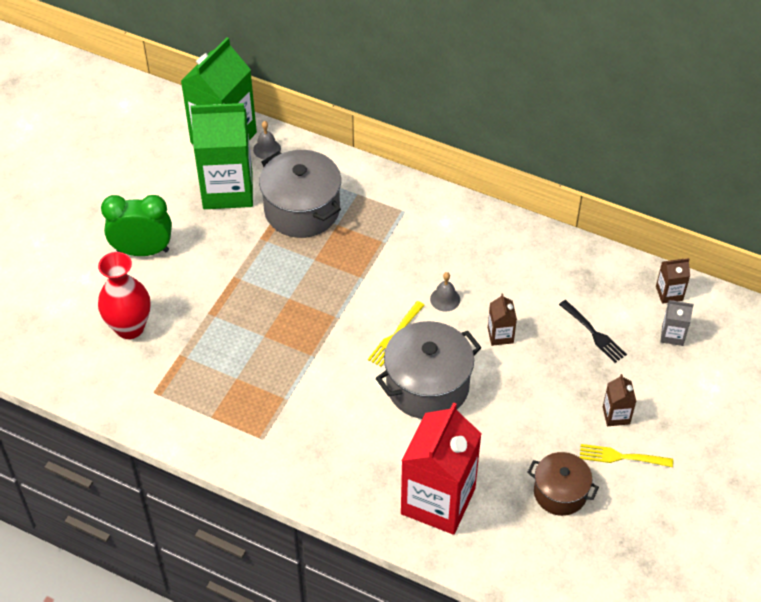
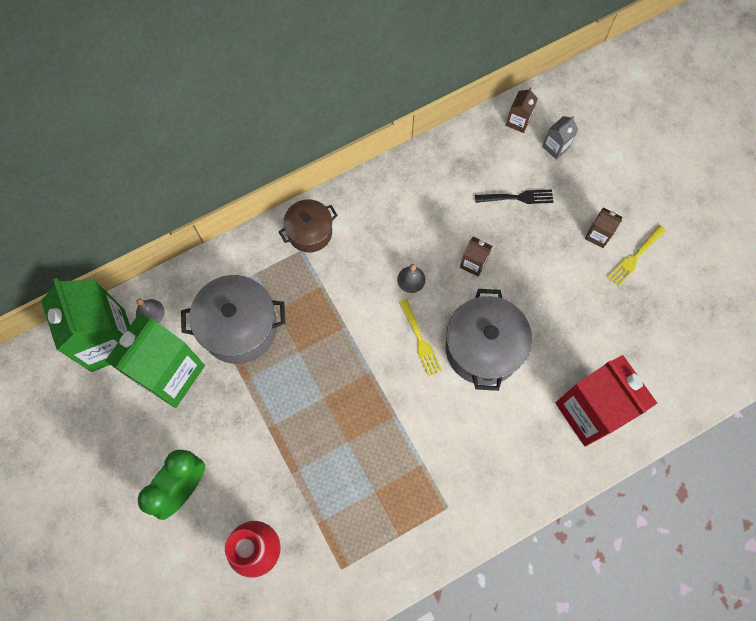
camera: 55 degrees left, 20 degrees up
(560, 493) = (637, 320): brown pot -> brown pot (310, 232)

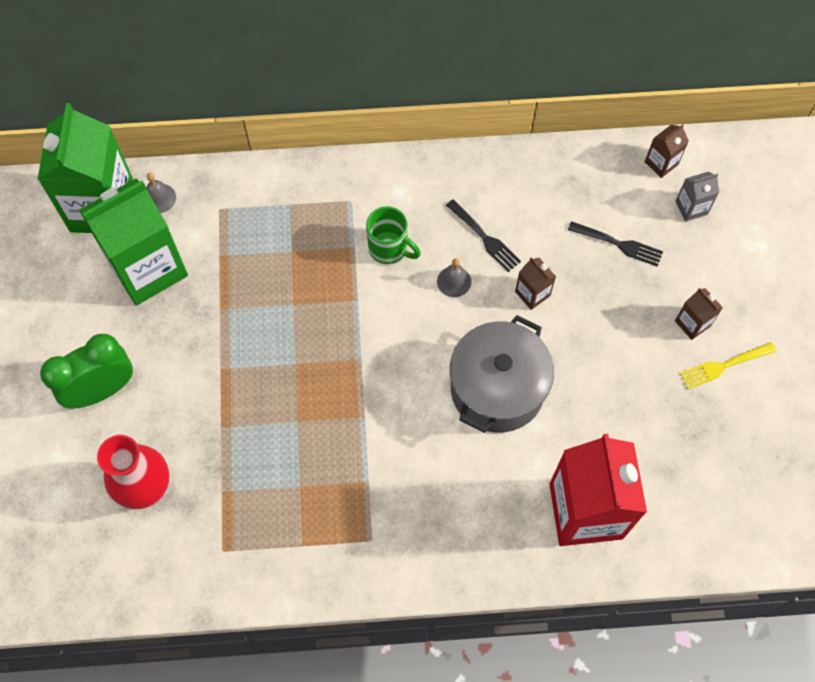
camera: 25 degrees right, 5 degrees down
(239, 327) = (243, 252): grey pot -> none
(310, 232) = (368, 186): brown pot -> none
(350, 275) = (389, 248): none -> green mug
(416, 235) = (484, 237): none -> black fork
(419, 340) = (431, 349): yellow fork -> none

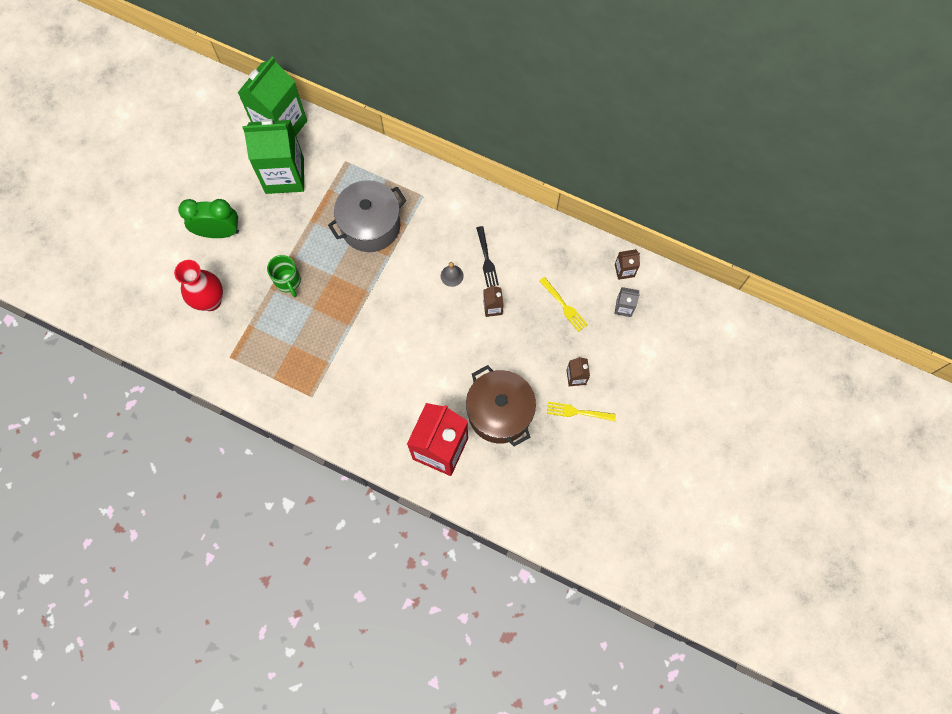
camera: 30 degrees right, 5 degrees up
(159, 198) = (315, 136): grey bell -> none
(389, 248) = (427, 236): green mug -> green mug (288, 281)
(497, 388) = (436, 351): grey pot -> grey pot (370, 225)
(618, 244) = (563, 306): black fork -> yellow fork
(629, 421) = (499, 412): none -> brown pot

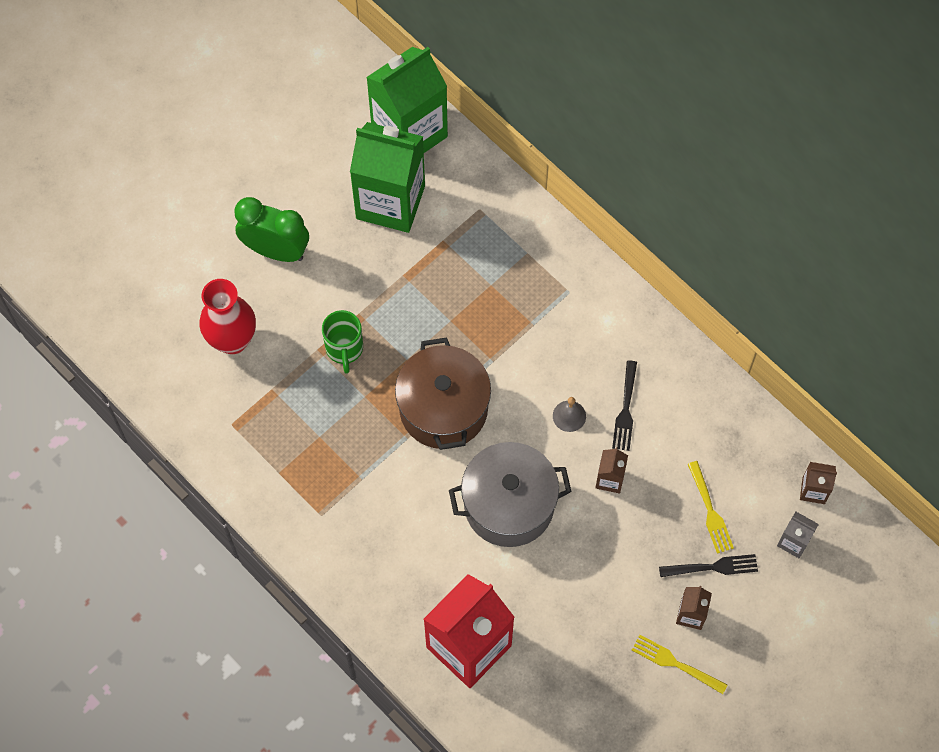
camera: 20 degrees right, 5 degrees down
(370, 225) = (482, 309): grey pot -> grey pot (509, 505)
(499, 412) = (567, 626): brown pot -> brown pot (443, 408)
(578, 342) = (712, 567): none -> black fork

